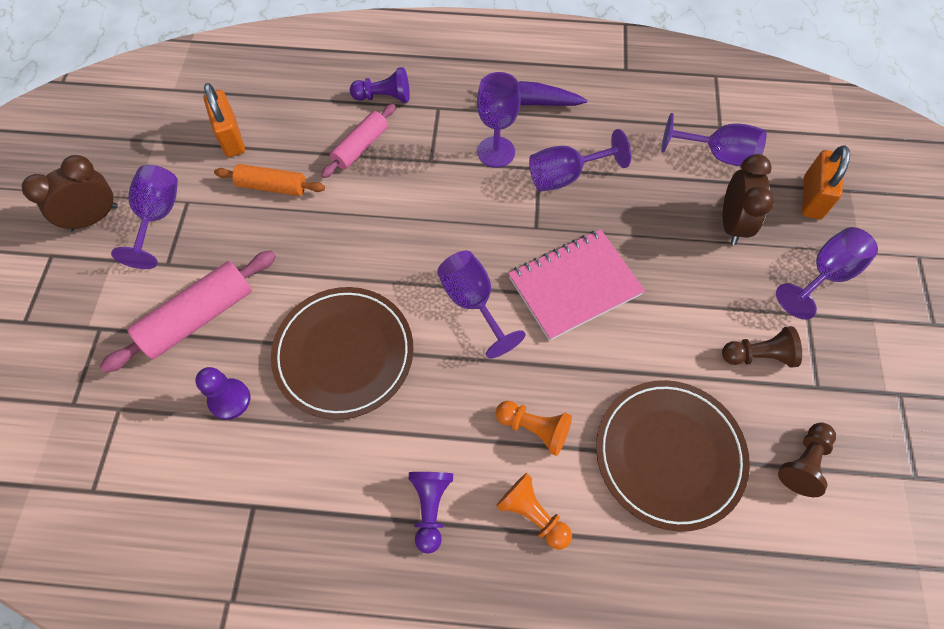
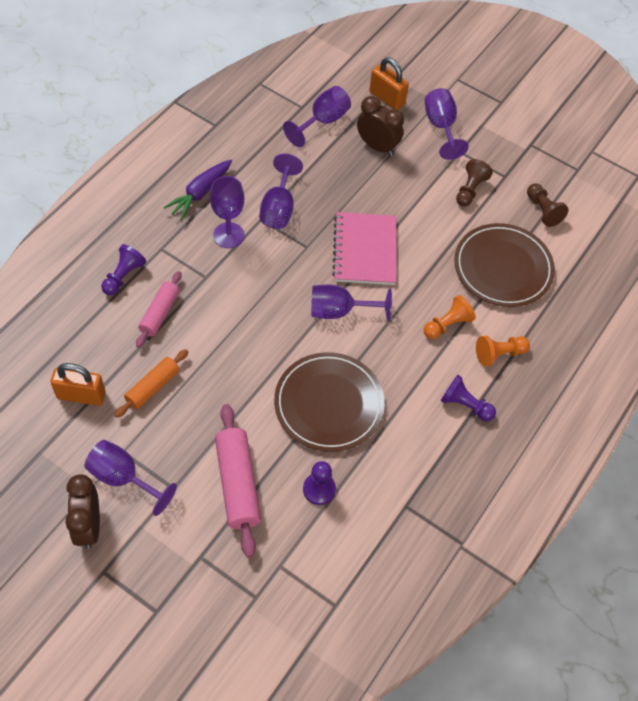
camera: 65 degrees left, 5 degrees down
(360, 147) = (160, 313): pink rolling pin -> pink rolling pin turned 45 degrees clockwise

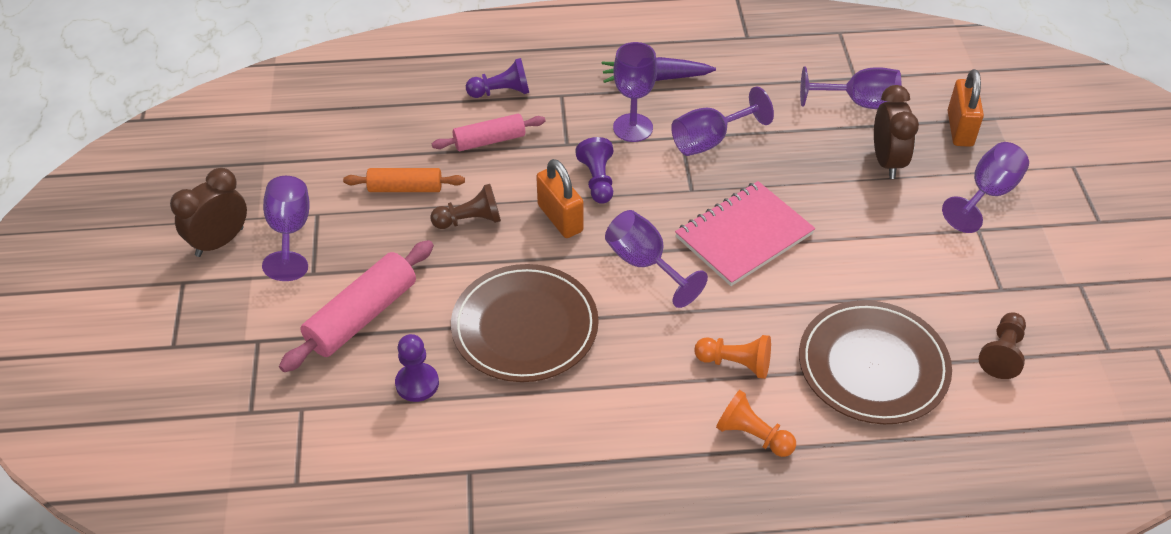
camera: 55 degrees right, 10 degrees down
(81, 395) = (347, 149): orange padlock -> orange padlock (560, 218)
(465, 405) = (650, 445): purple pawn -> purple pawn (597, 180)
(470, 190) = (939, 271): brown pawn -> brown pawn (470, 220)

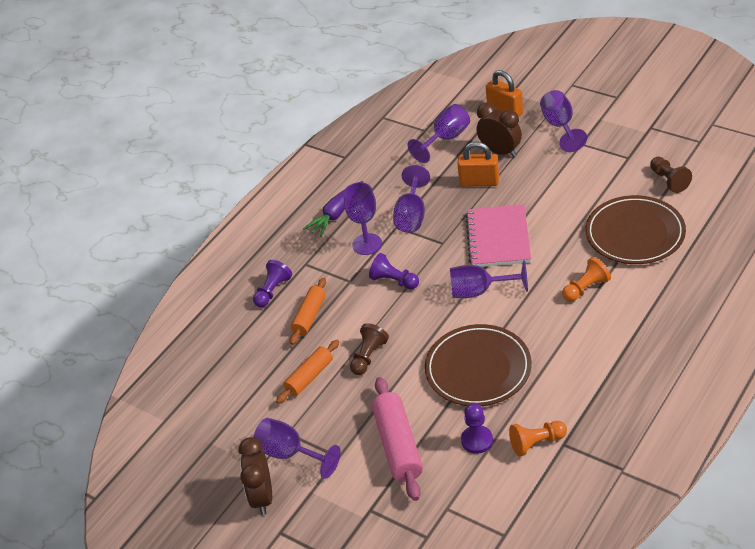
camera: 45 degrees left, 5 degrees down
(489, 140) = (309, 316): pink rolling pin -> orange rolling pin
(560, 218) = (408, 312): orange padlock -> orange padlock (479, 182)
(752, 435) = (640, 306): orange pawn -> orange pawn (536, 443)

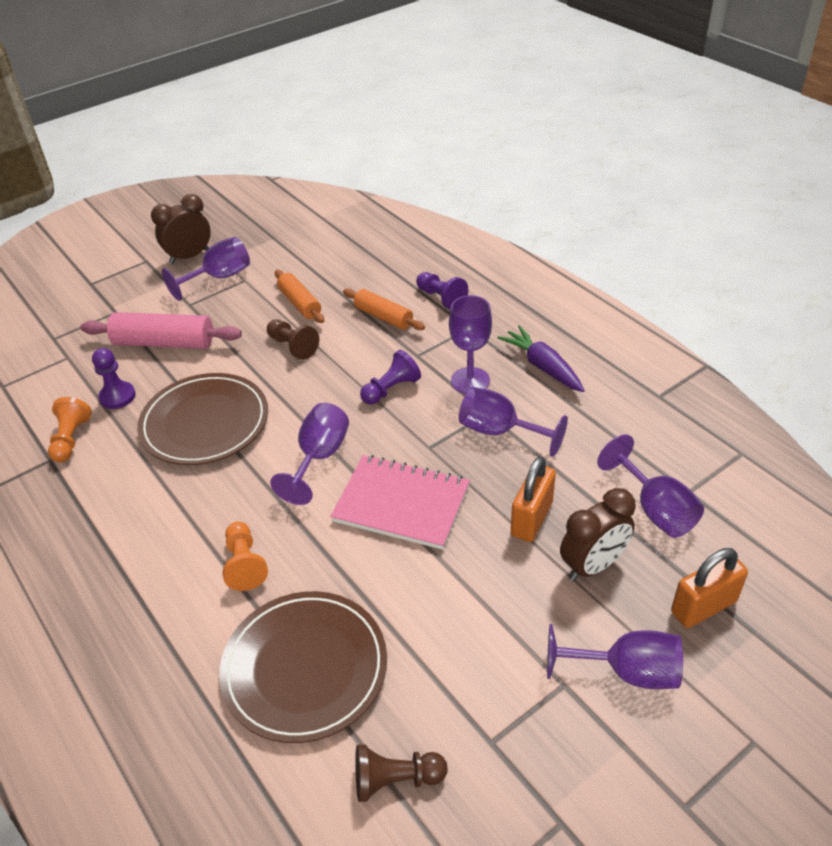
camera: 105 degrees right, 0 degrees up
(262, 497) = (189, 256): brown clock -> brown clock turned 45 degrees counterclockwise

